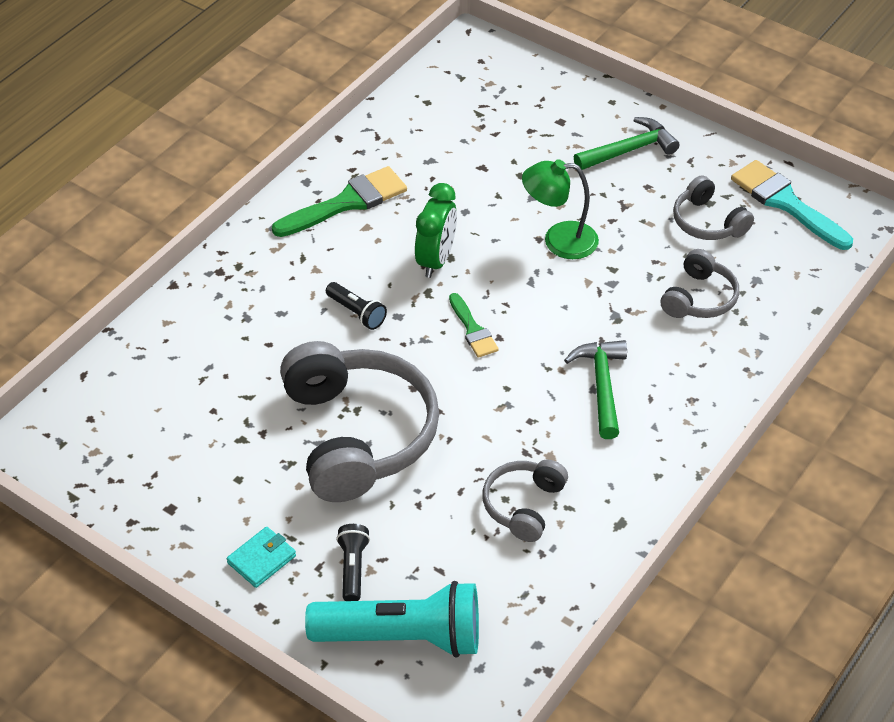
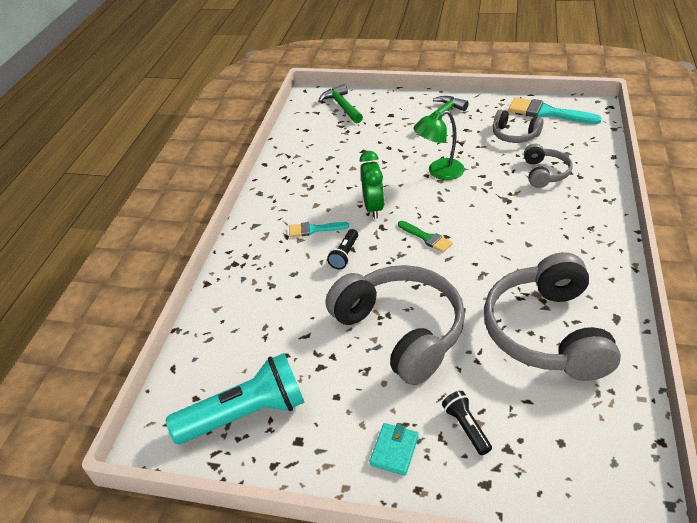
camera: 20 degrees left, 5 degrees down
(342, 262) = (314, 229): none -> turquoise brush
(347, 202) = (294, 196): green brush -> none
(357, 313) = (345, 255): black flashlight -> black flashlight turned 90 degrees clockwise
(402, 637) = (541, 464): turquoise flashlight -> turquoise flashlight (246, 414)
(523, 505) = (546, 332): grey headphones -> grey headphones, size x2.00
(602, 386) = (532, 240): green hammer -> green hammer (342, 106)

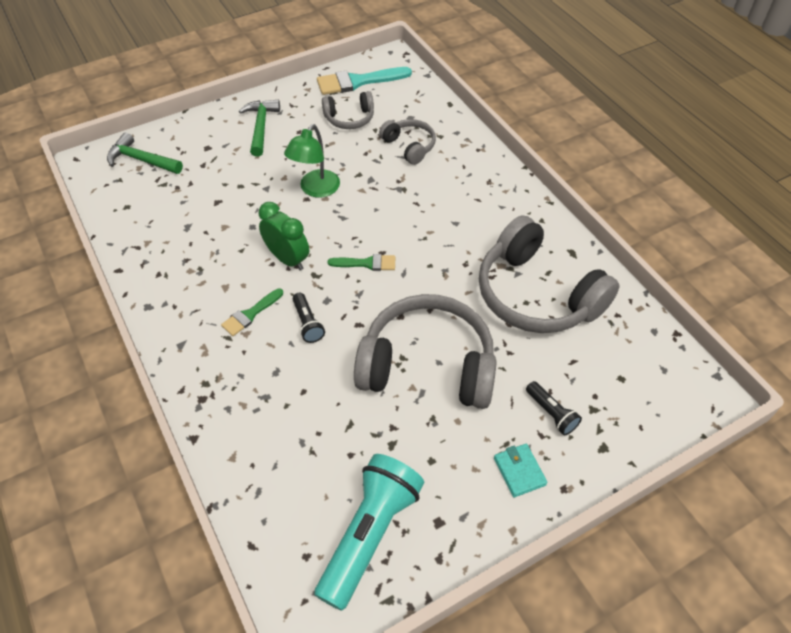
camera: 45 degrees left, 10 degrees up
(314, 229) = (250, 314): turquoise brush -> green brush
(466, 427) = (551, 413): black flashlight -> black flashlight turned 150 degrees counterclockwise

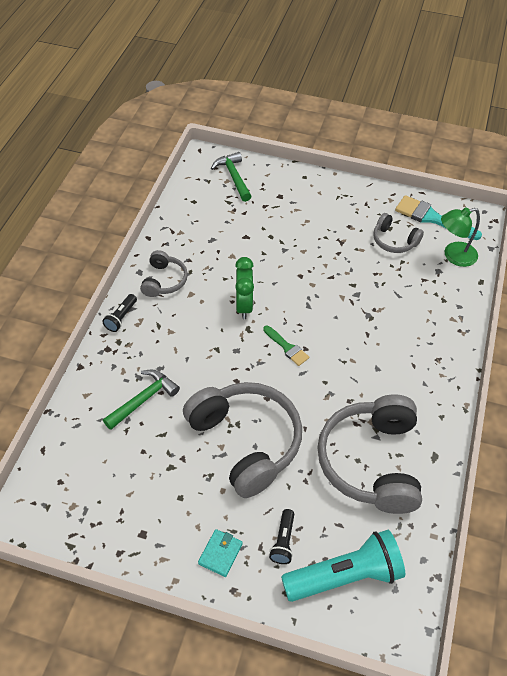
camera: 45 degrees right, 0 degrees up
(250, 314) = (185, 322): green brush -> none
(261, 127) = (328, 205): green hammer -> green hammer (143, 399)
(308, 323) = (209, 355): black flashlight -> black flashlight (121, 317)
(315, 189) = (313, 274): green lamp -> green lamp (454, 256)
(369, 534) = (101, 503): turquoise flashlight -> turquoise flashlight (345, 575)
(409, 146) = (411, 291): grey headphones -> grey headphones (164, 280)

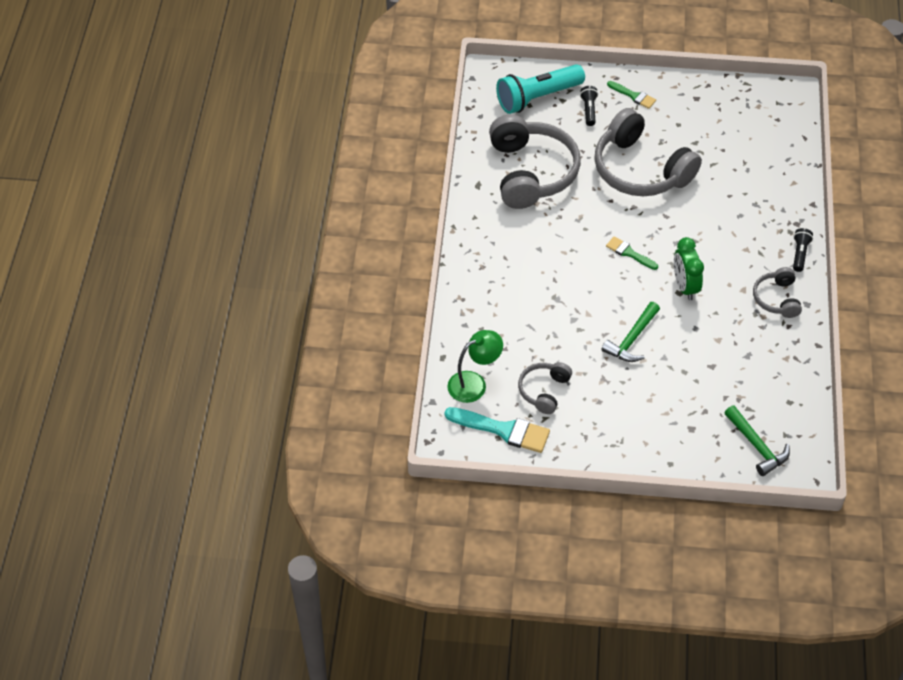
camera: 170 degrees right, 0 degrees up
(143, 399) = (742, 187): green hammer -> green hammer (632, 339)
(220, 554) = (633, 96): turquoise wallet -> green brush
(394, 241) = (544, 391): grey headphones -> grey headphones turned 90 degrees counterclockwise

